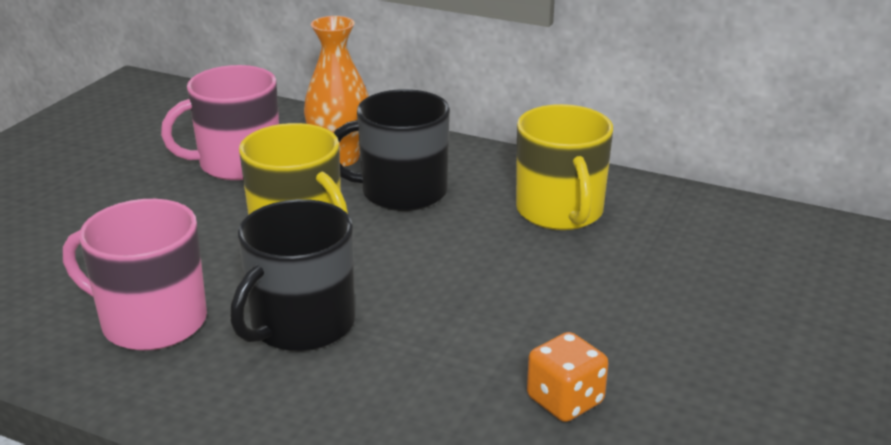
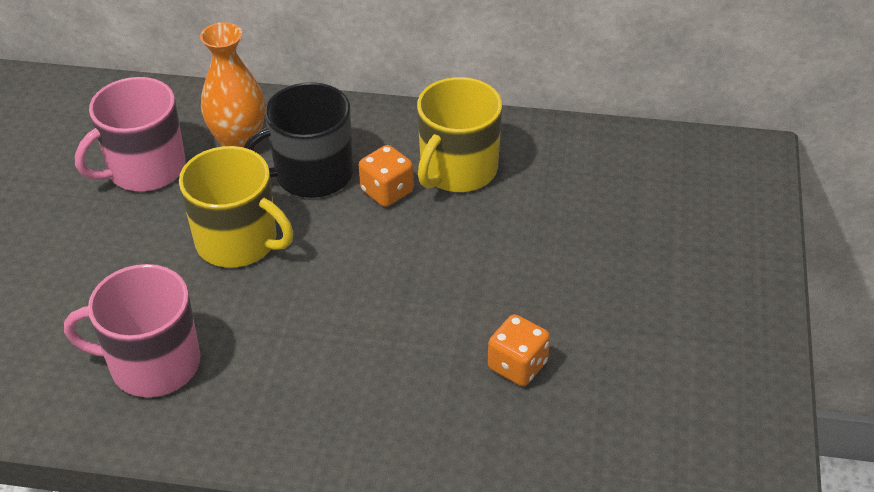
camera: 15 degrees left, 15 degrees up
(301, 324) = (282, 339): black mug -> none
(475, 217) = (387, 191): none -> orange dice
(560, 211) = (457, 170): yellow mug -> yellow mug turned 60 degrees clockwise

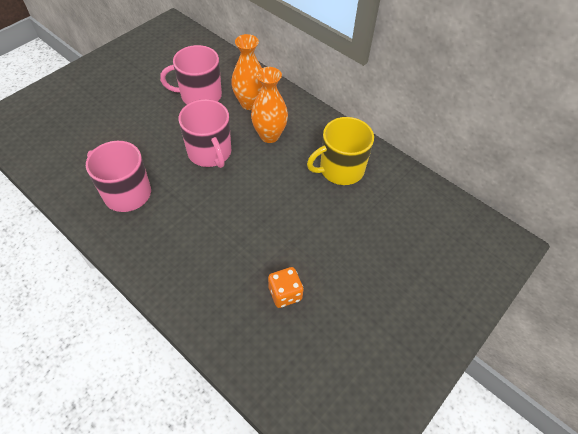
camera: 30 degrees right, 10 degrees up
(238, 241) = (210, 152): yellow mug -> pink mug
(312, 174) = (269, 135): black mug -> orange vase
(387, 191) = (297, 162): orange dice -> none

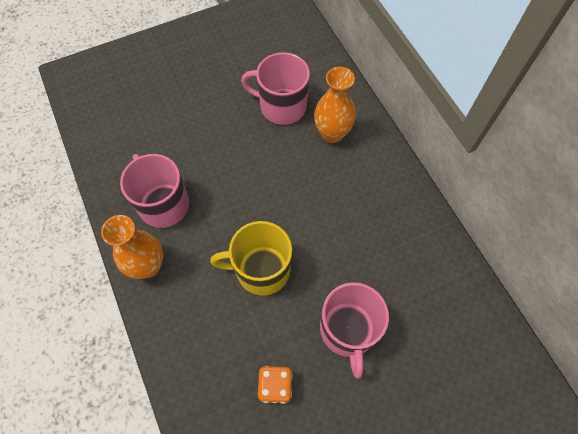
camera: 25 degrees right, 10 degrees up
(210, 152) = (264, 183): pink mug -> pink mug (348, 330)
(269, 135) = (337, 183): orange vase -> orange vase (148, 266)
(340, 169) = (399, 255): yellow mug -> yellow mug (261, 270)

